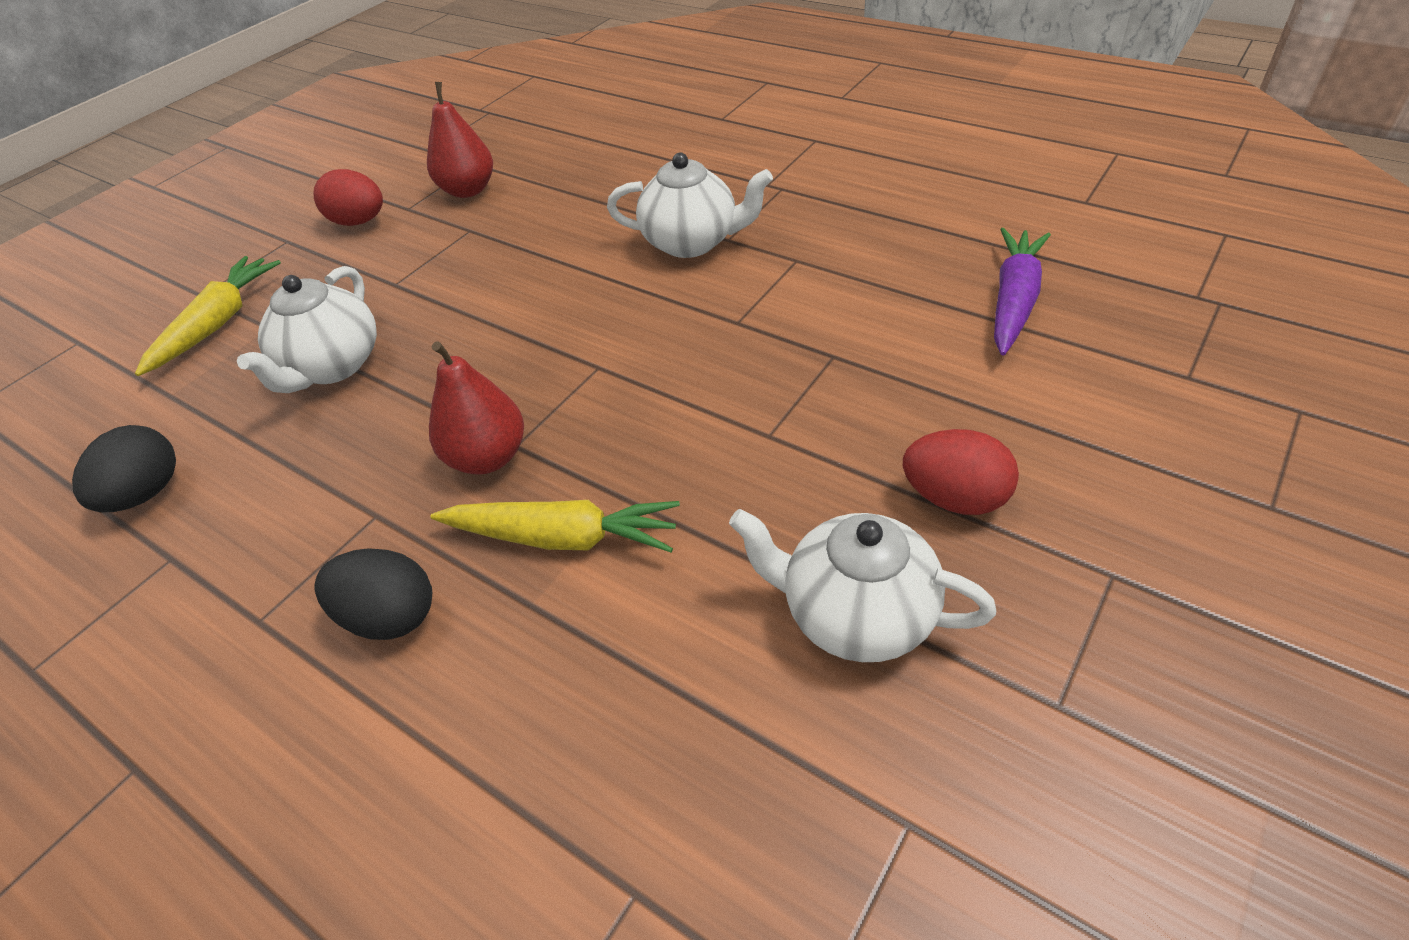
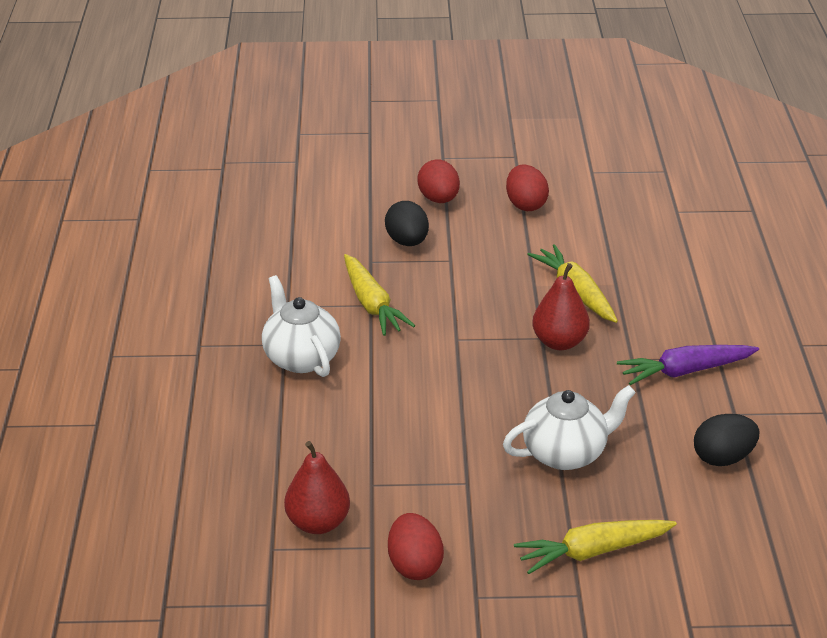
camera: 130 degrees left, 10 degrees down
(390, 617) = (668, 319): black egg -> black egg (407, 242)
(736, 323) = (372, 304): none -> yellow carrot
(855, 614) = (525, 204): white teapot -> red egg
(1013, 300) = (270, 219): purple carrot -> purple carrot (685, 371)

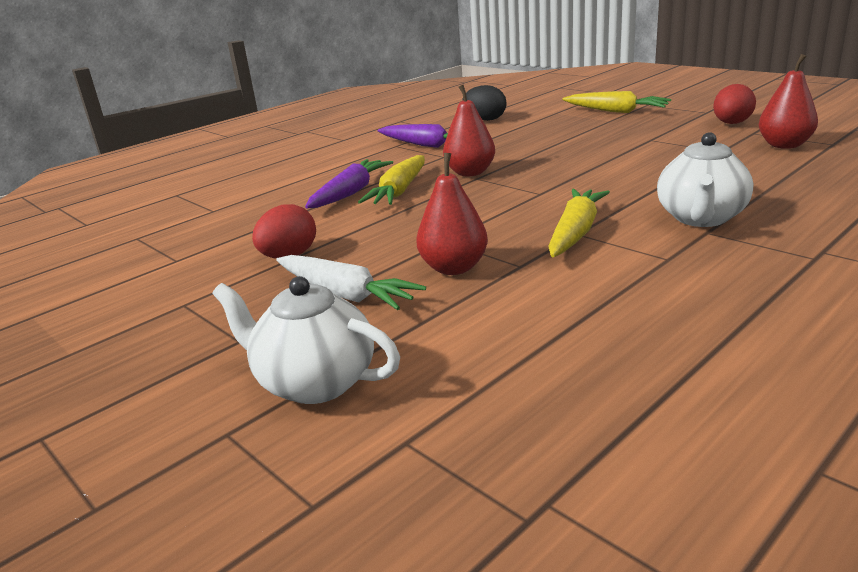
camera: 130 degrees left, 10 degrees down
(407, 242) = (454, 268): black egg -> red pear
(438, 199) = (345, 294): red egg -> white carrot
(566, 453) = (566, 136): white teapot -> white teapot (314, 382)
(611, 273) = (350, 193): none -> purple carrot

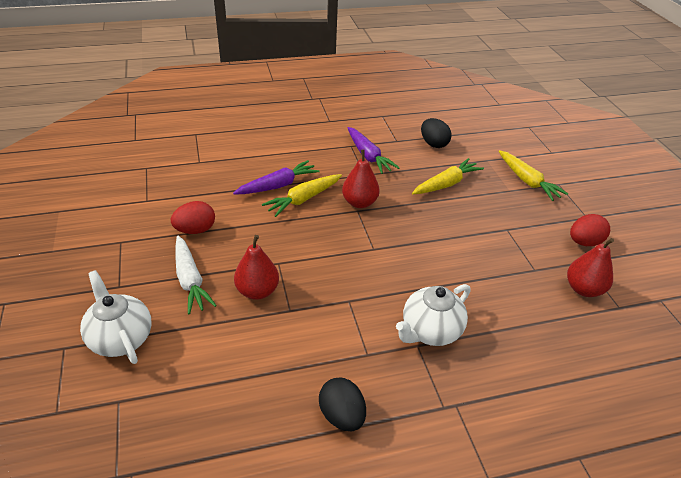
camera: 25 degrees right, 15 degrees up
(575, 232) = (348, 299): yellow carrot -> yellow carrot (446, 184)
(727, 311) = (342, 416): none -> black egg

